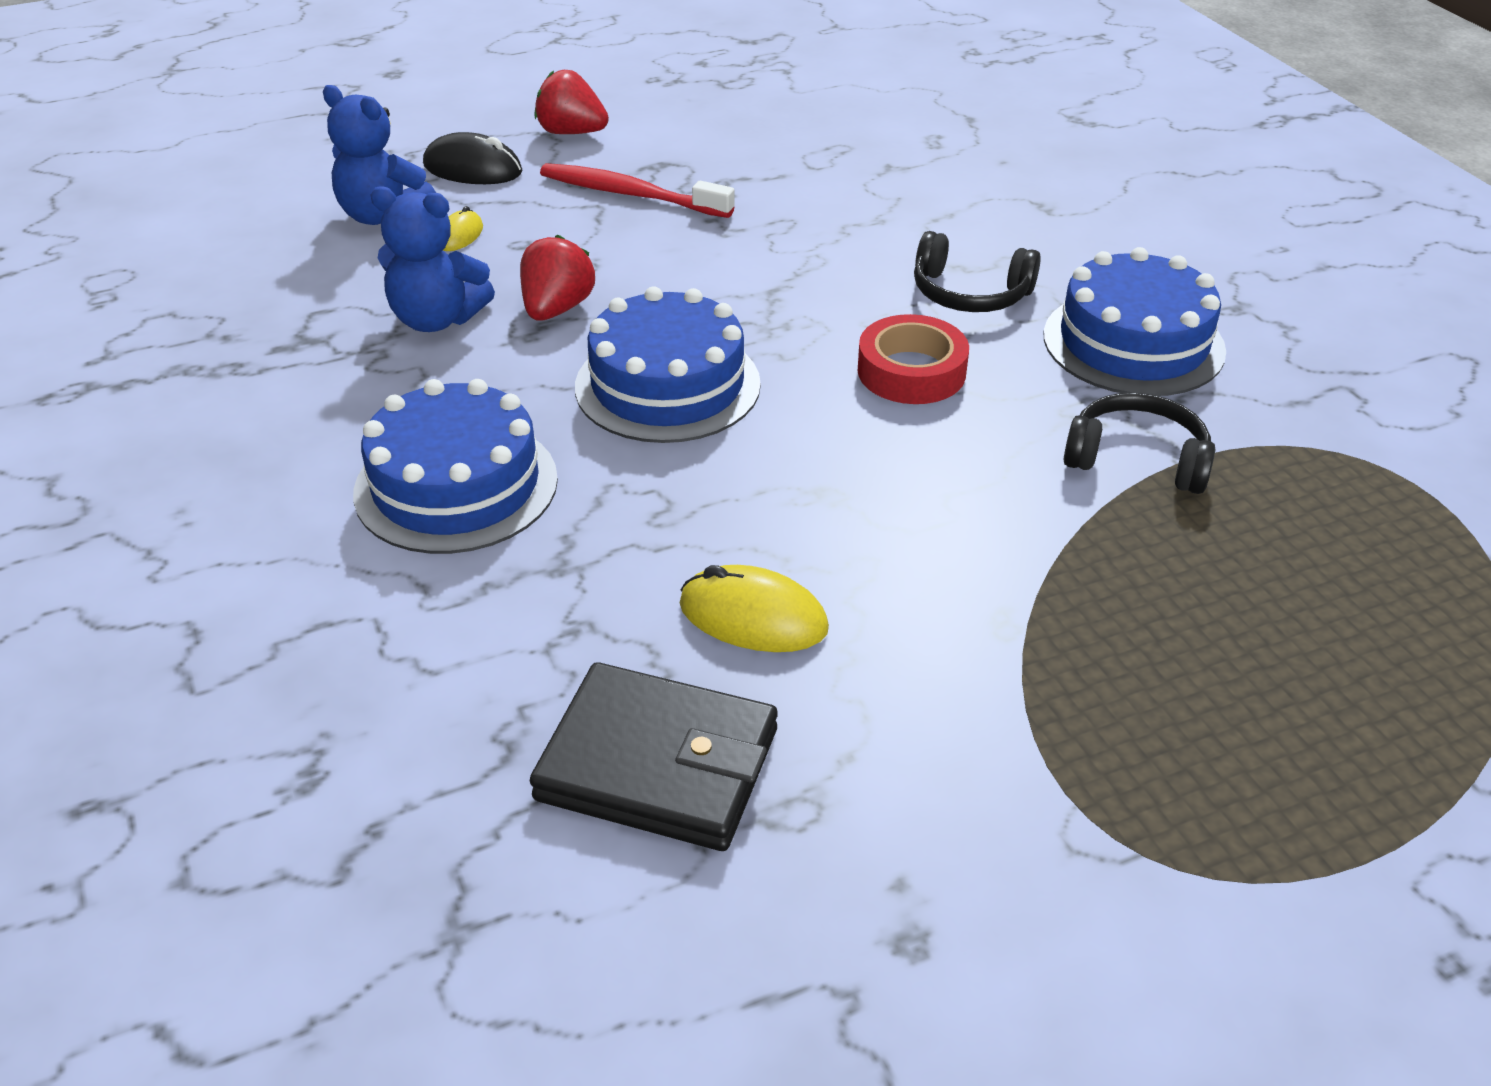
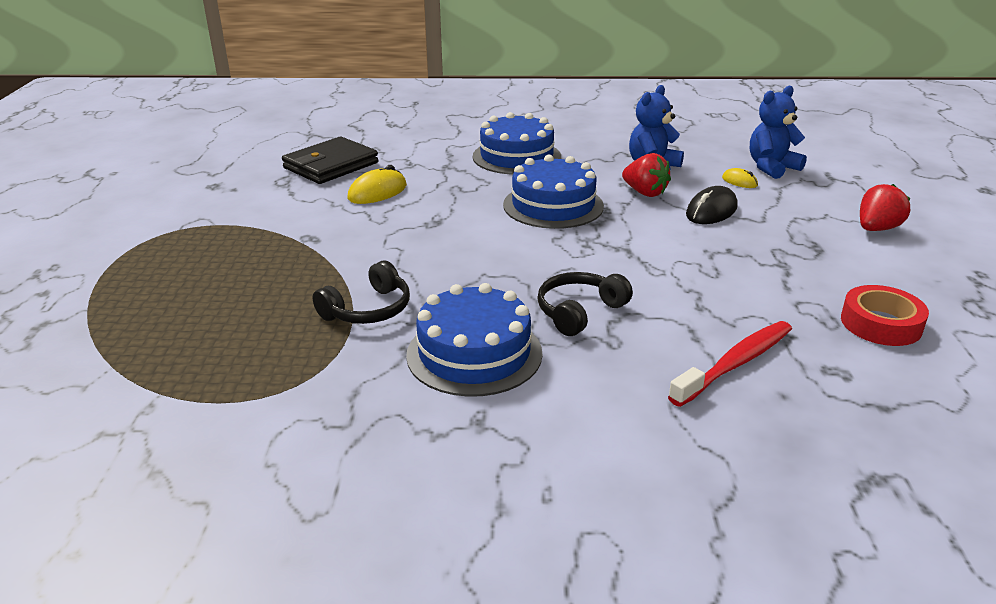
camera: 115 degrees right, 10 degrees down
(473, 169) = (826, 194): black mouse -> black mouse (711, 211)
(631, 194) = (774, 232): red toothbrush -> red toothbrush (735, 364)
(911, 371) = (510, 268): red tape -> red tape (881, 324)

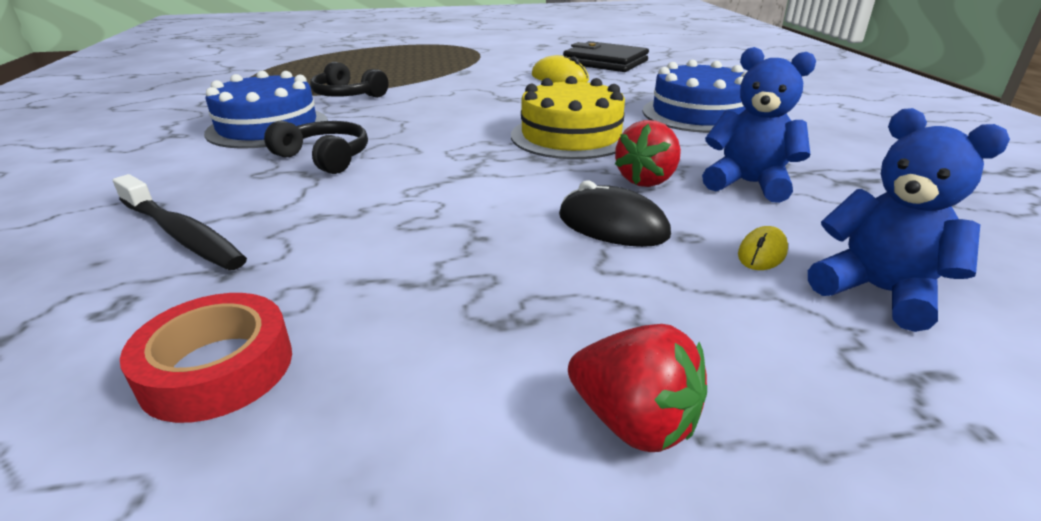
camera: 80 degrees right, 0 degrees up
(553, 205) = (571, 136): blue cake -> yellow cake
(735, 364) = (181, 234): red toothbrush -> black toothbrush

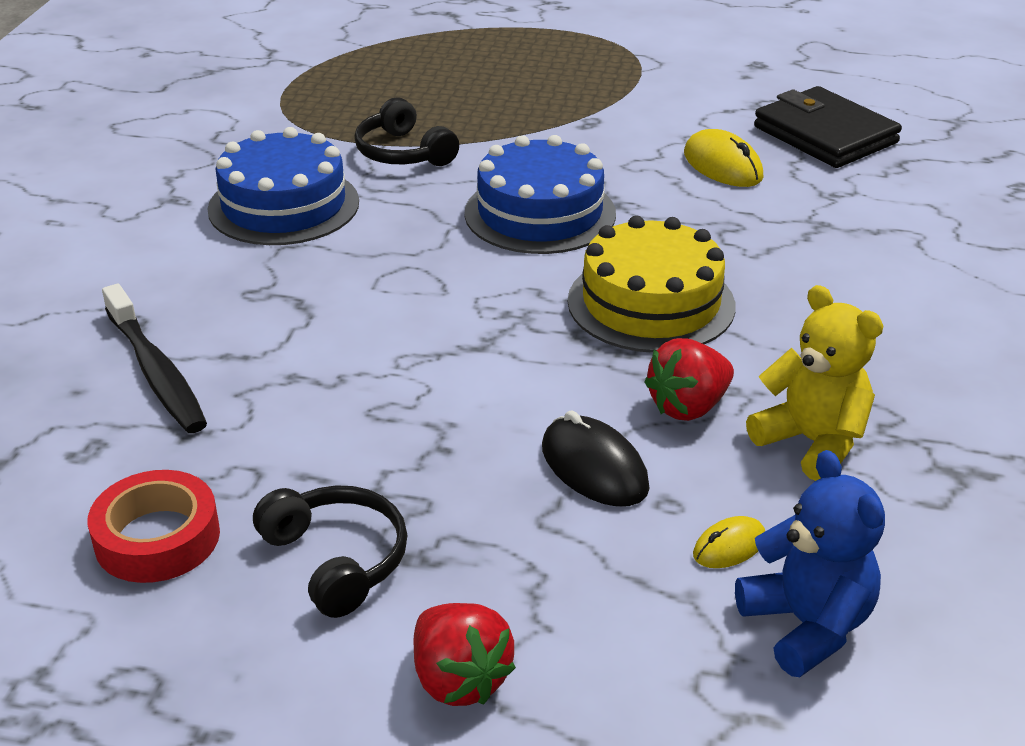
camera: 20 degrees right, 5 degrees up
(324, 158) = (330, 280): black headphones -> black headphones (336, 560)
(698, 114) = (867, 293): blue cake -> blue cake (540, 213)
(748, 184) = (812, 442): blue teddy bear -> yellow teddy bear

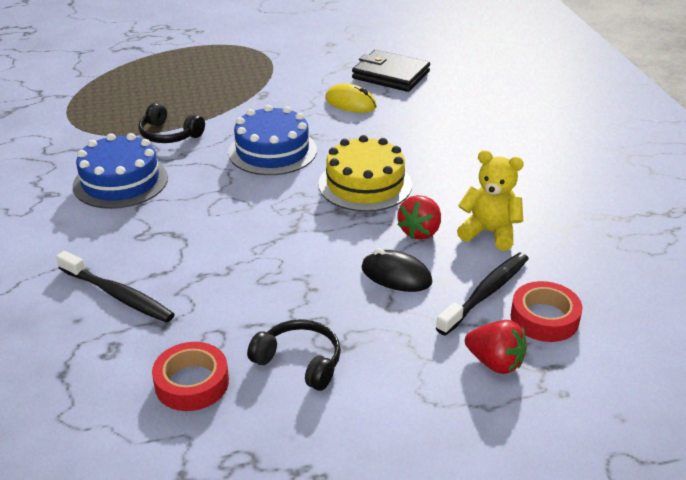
camera: 25 degrees left, 0 degrees up
(459, 679) = (405, 398): red strawberry -> red strawberry (495, 362)
(729, 546) = (486, 293): yellow mouse -> black toothbrush
(807, 625) = (544, 318): blue teddy bear -> red tape

